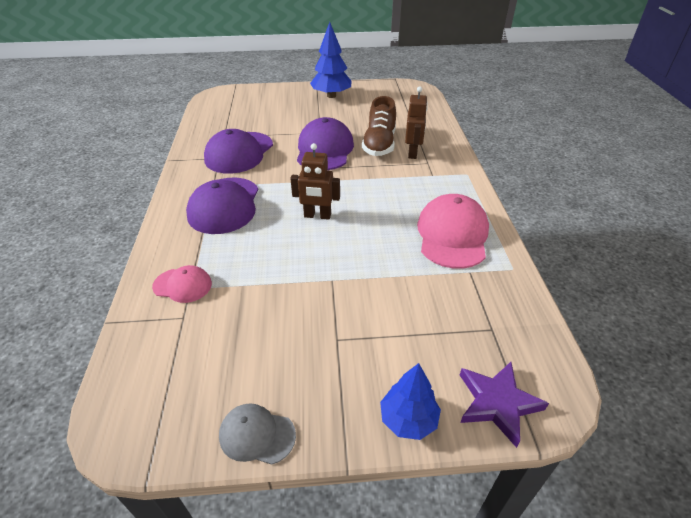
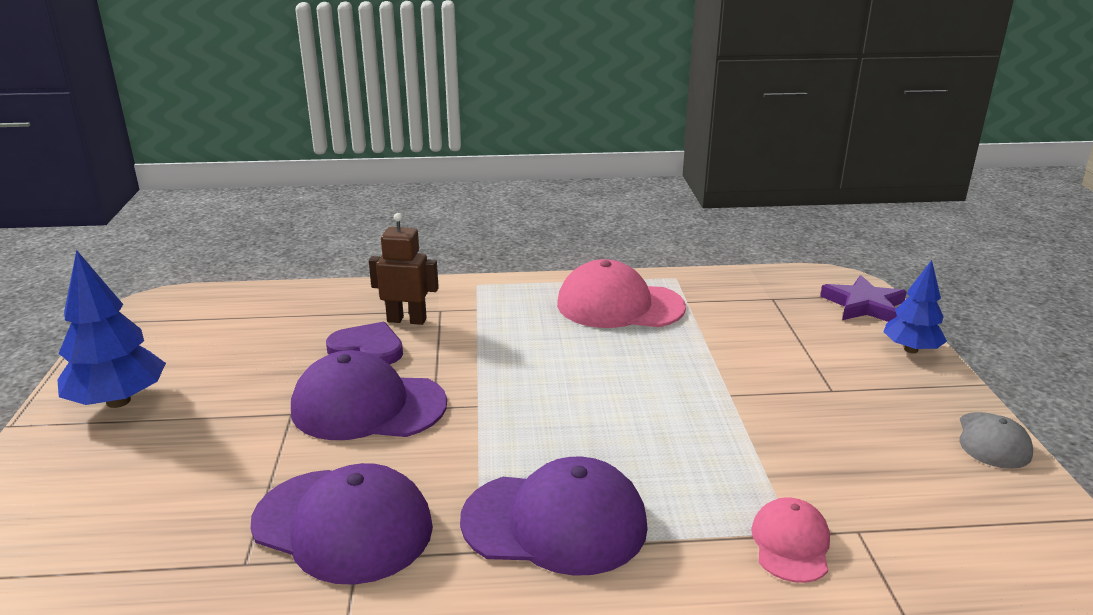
camera: 90 degrees left, 15 degrees down
(317, 216) = (584, 410): brown robot -> none
(379, 144) = (367, 348): brown shoe -> purple heart

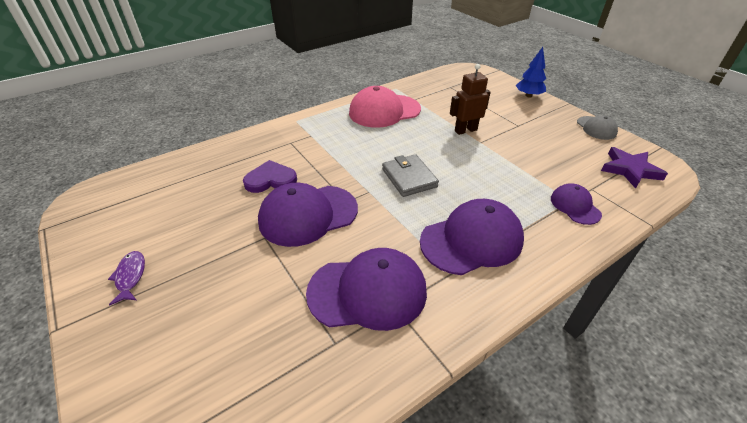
camera: 30 degrees left, 15 degrees up
(118, 401) = (130, 276): blue tree -> purple fish
(407, 320) = (276, 154): brown robot -> brown robot (465, 130)
(555, 407) = (409, 178): none -> grey wallet
(791, 544) = (575, 206): pink cap -> purple cap
(863, 305) = (490, 79): purple star -> purple star (630, 170)

